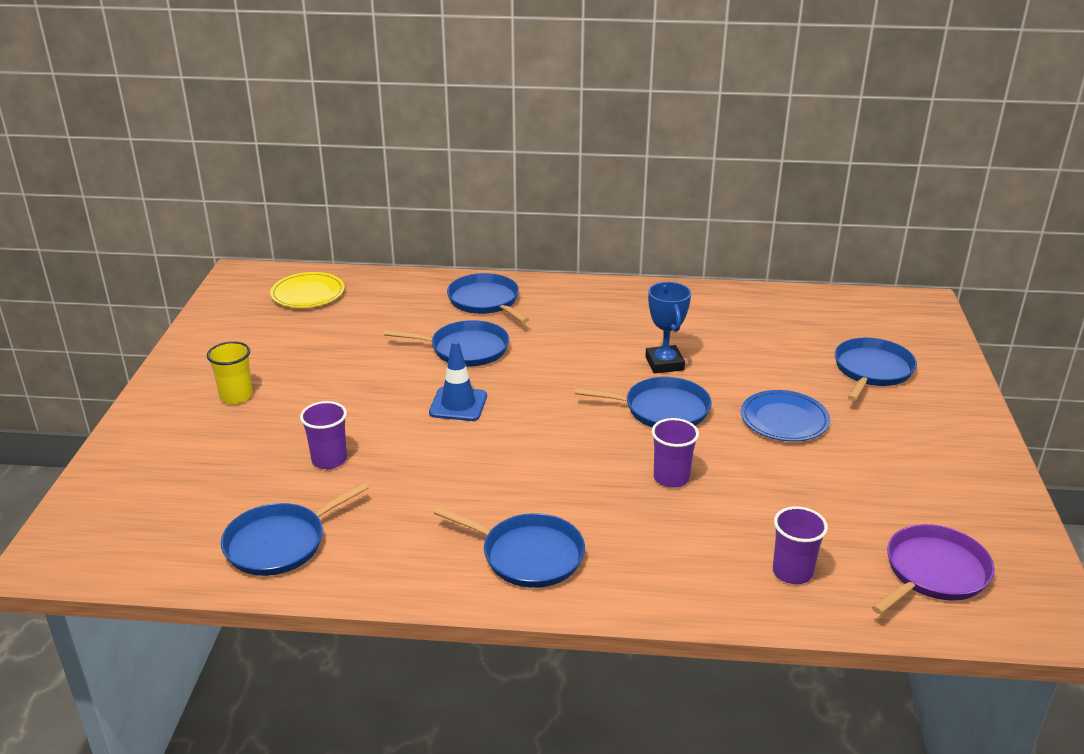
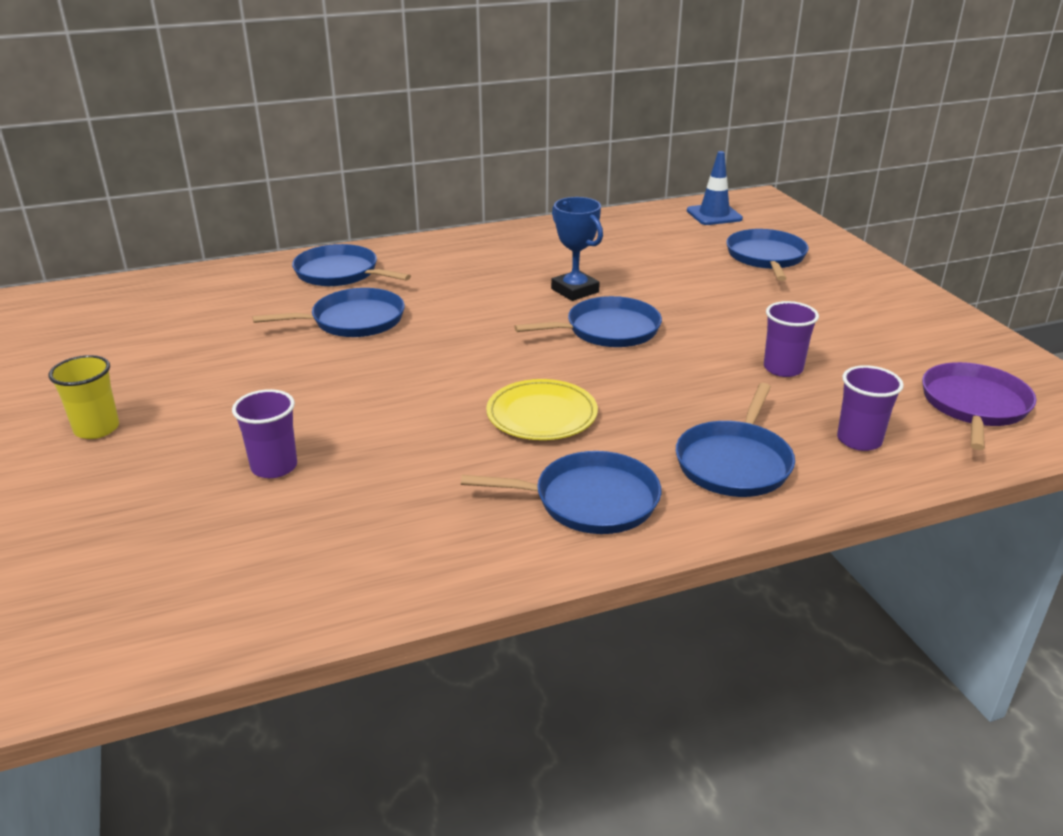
camera: 25 degrees left, 0 degrees up
(280, 543) = (278, 575): blue pan -> blue pan (735, 462)
(308, 294) = (117, 305): yellow plate -> yellow plate (542, 415)
(458, 404) = (388, 374): blue traffic cone -> blue traffic cone (714, 215)
(671, 478) = (671, 388): purple cup -> purple cup (783, 368)
(784, 420) = (729, 313): blue plate -> none

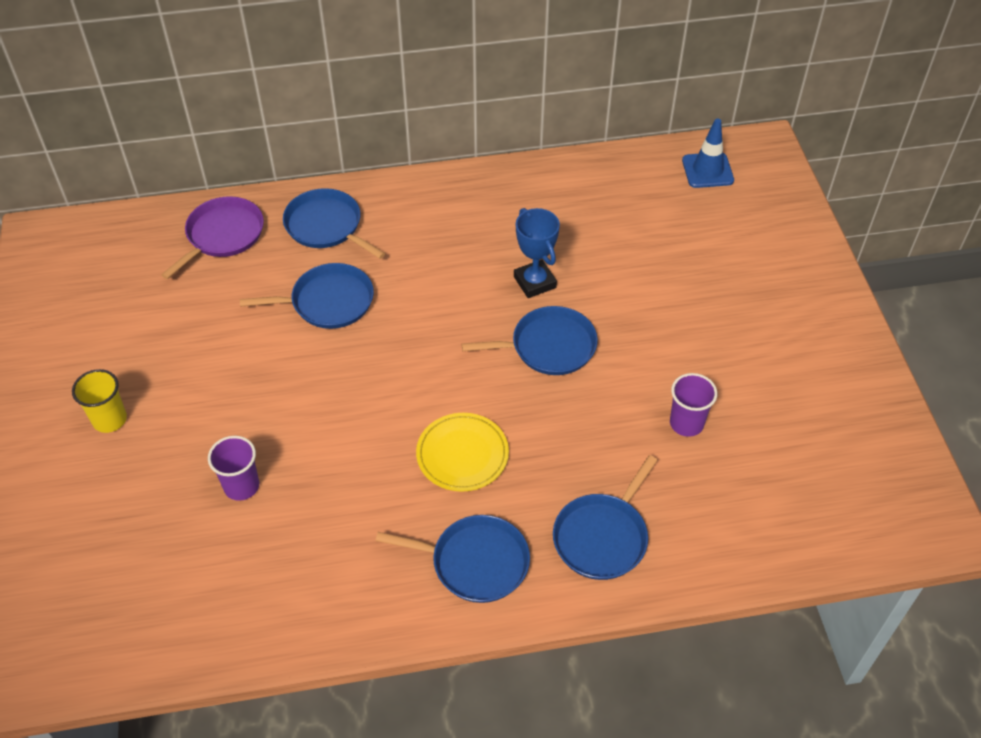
camera: 10 degrees right, 20 degrees up
(766, 257) = (733, 251): blue pan -> none
(859, 440) = (715, 526): purple cup -> none
(974, 405) = (834, 497): purple pan -> purple pan (222, 235)

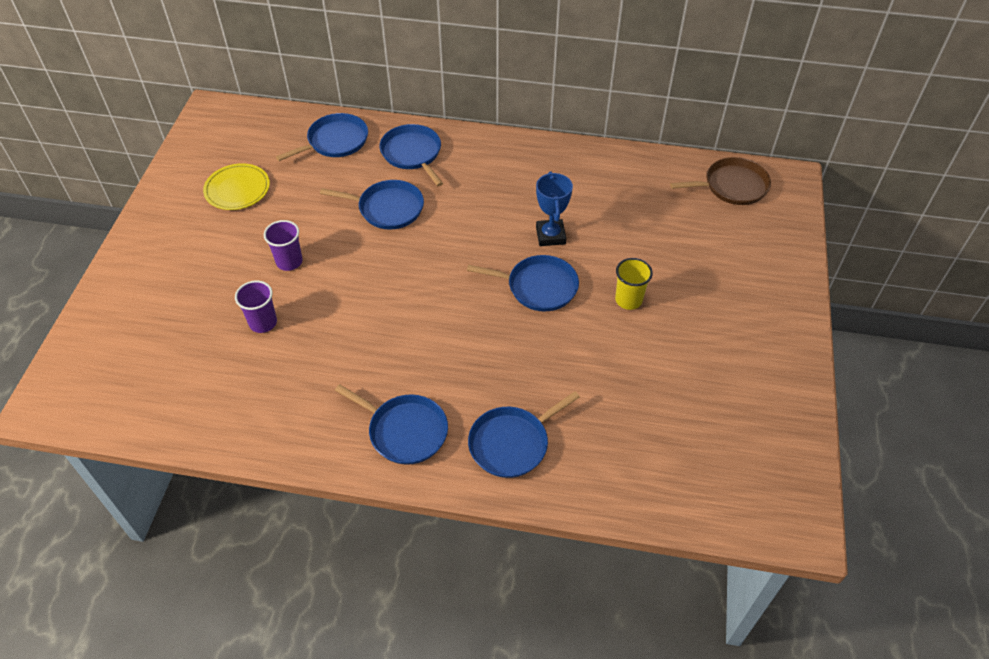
camera: 20 degrees right, 0 degrees up
(109, 419) = (196, 249): yellow cup -> yellow cup (628, 300)
(222, 235) = (335, 141): purple pan -> blue pan
(462, 454) = (433, 348): yellow plate -> yellow plate (237, 189)
(686, 423) = (621, 377): purple cup -> purple cup (289, 262)
(707, 170) = (732, 186): blue traffic cone -> brown pan

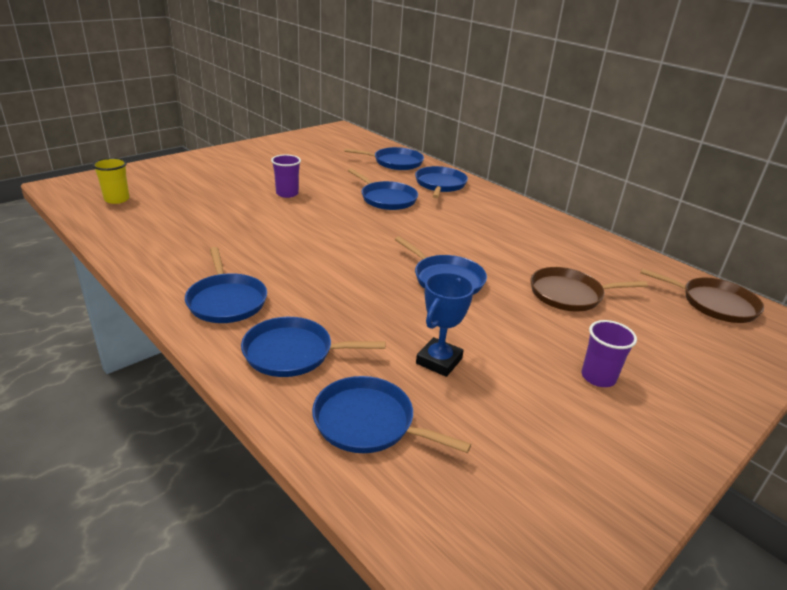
camera: 35 degrees right, 20 degrees down
(237, 189) = (306, 157): yellow plate -> none
(263, 322) = (228, 209): purple cup -> purple cup (598, 377)
(550, 235) = (494, 259): blue trophy -> blue trophy (439, 361)
(620, 463) = (368, 422): none -> blue pan
(628, 300) = (519, 323): yellow cup -> yellow cup (117, 199)
(636, 242) = (569, 294): none -> brown pan

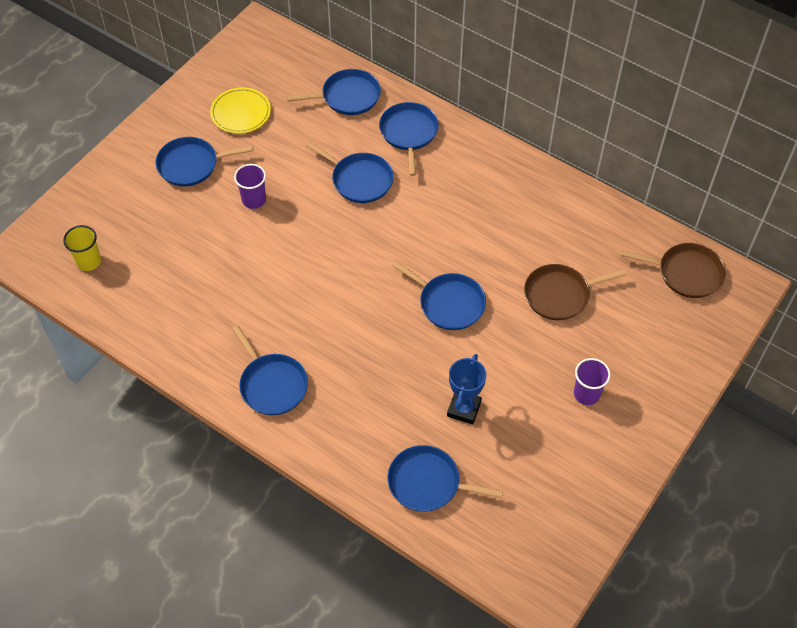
camera: 10 degrees left, 25 degrees up
(293, 353) = (350, 430): blue pan -> blue pan (191, 165)
(304, 156) = (241, 113): none -> yellow plate

